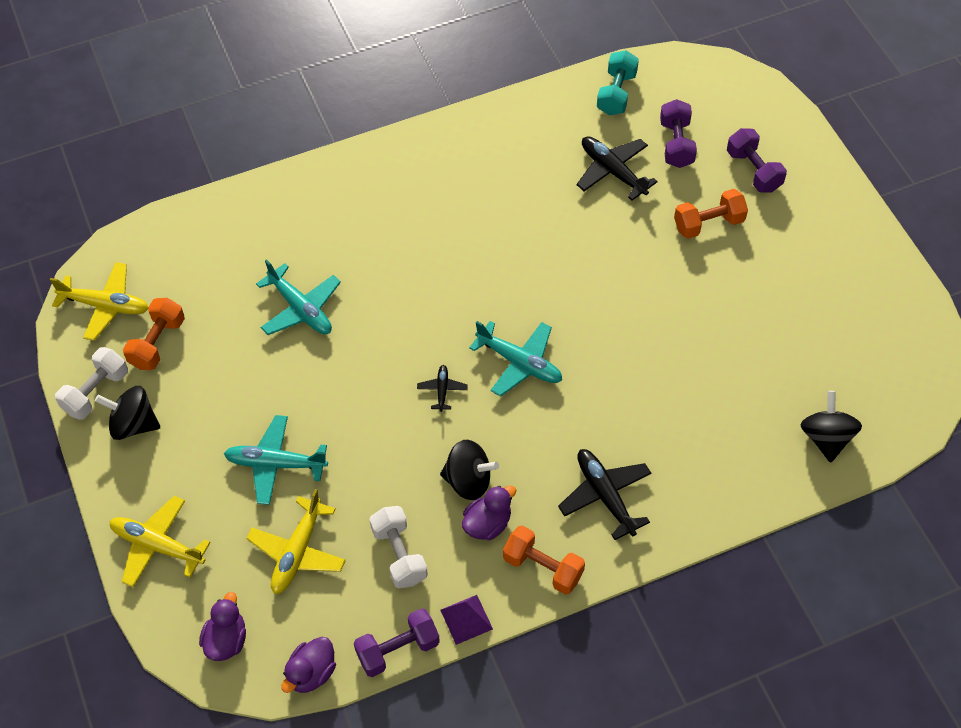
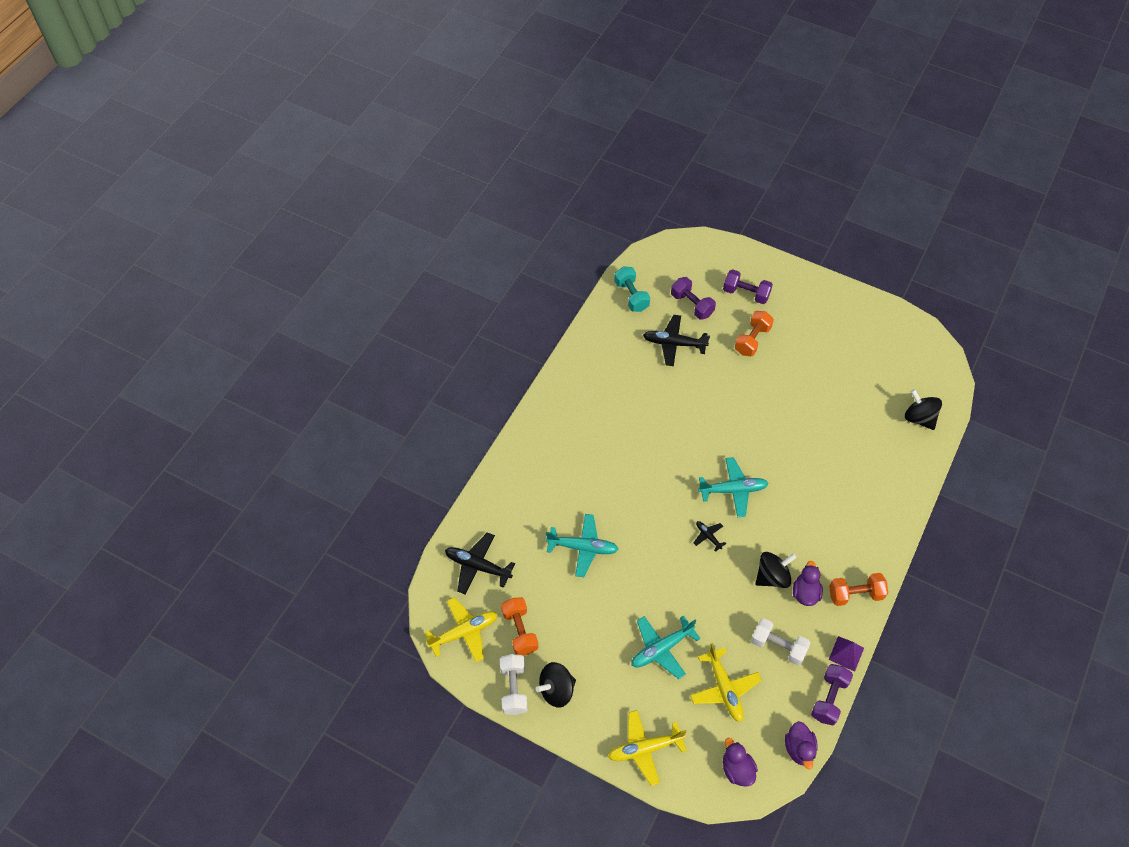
camera: 40 degrees left, 0 degrees up
(605, 495) = (847, 531): black plane -> black plane (477, 566)

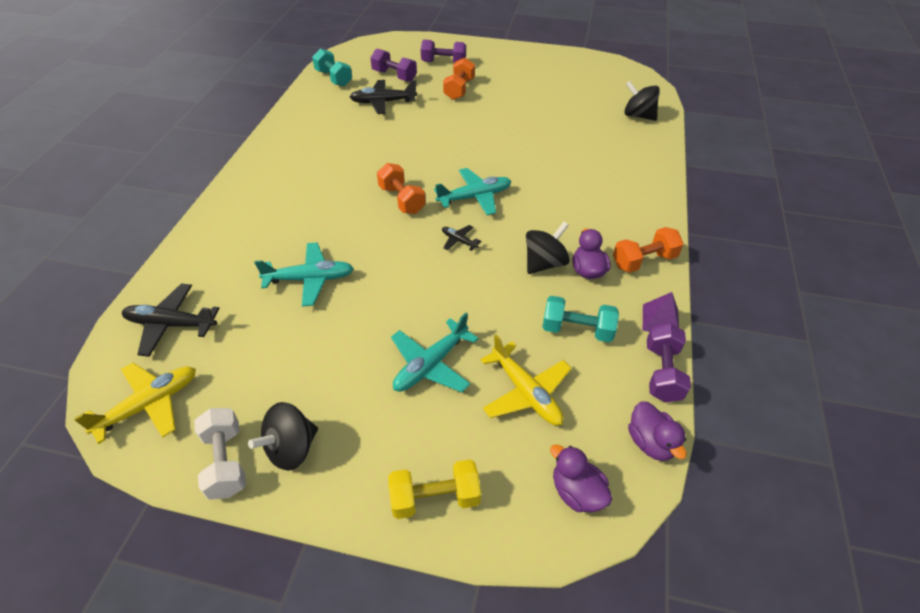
camera: 15 degrees left, 10 degrees down
(520, 631) = (232, 386): orange dumbbell -> orange dumbbell (402, 200)
(644, 749) = (435, 498): yellow plane -> yellow dumbbell
(778, 646) = (577, 330): white dumbbell -> turquoise dumbbell

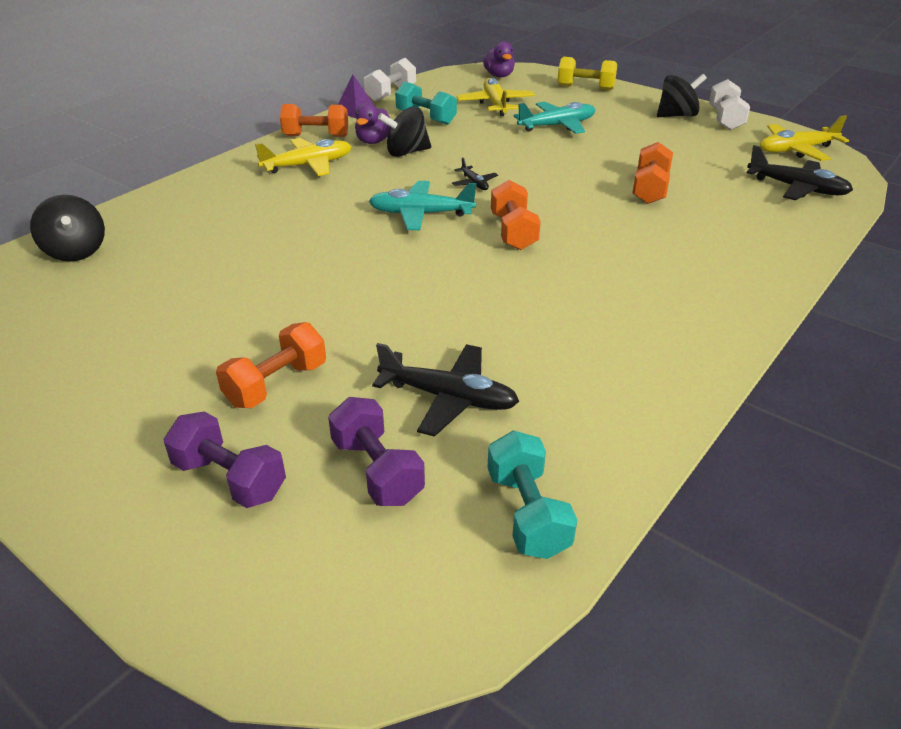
camera: 155 degrees left, 10 degrees down
(310, 279) = (650, 189): turquoise plane -> orange dumbbell
(604, 221) = (308, 165): none -> yellow plane
(651, 442) = (436, 78): purple duck -> none
(662, 373) = (391, 94): purple dumbbell -> white dumbbell

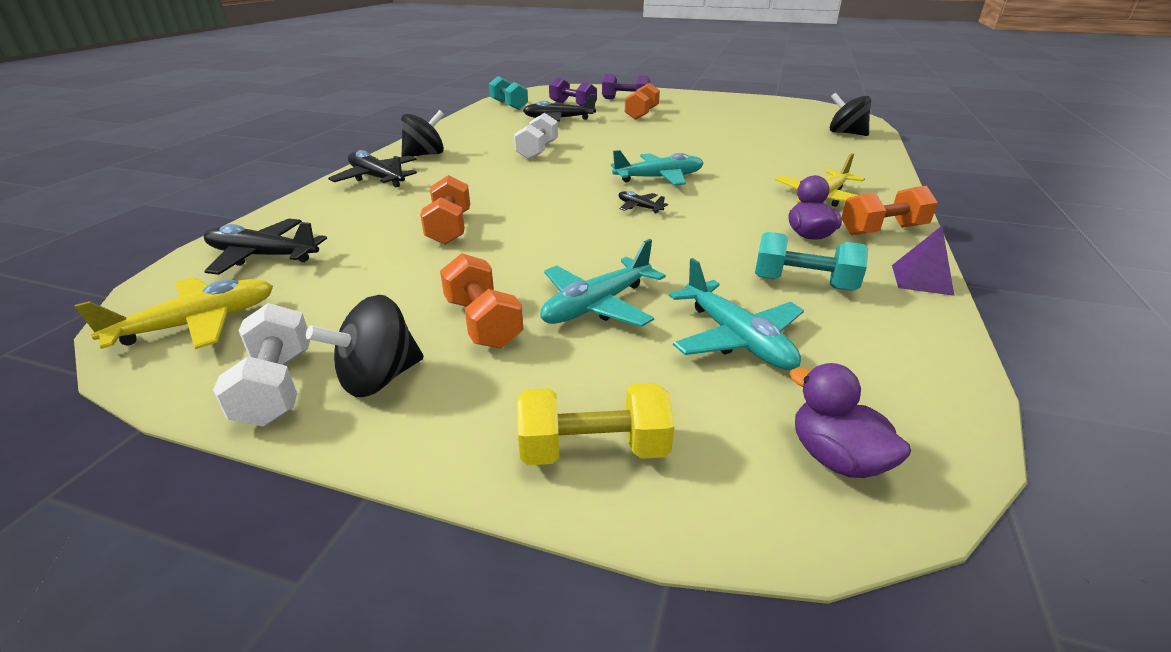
camera: 160 degrees right, 5 degrees down
(391, 94) = (941, 329): white dumbbell -> white dumbbell (537, 151)
(406, 152) = (750, 227): black spinning top -> black spinning top (425, 155)
(495, 104) = (736, 339): yellow plane -> turquoise plane
(513, 232) = (571, 177): orange dumbbell -> orange dumbbell (483, 323)
(747, 272) = (377, 178): none -> black plane

